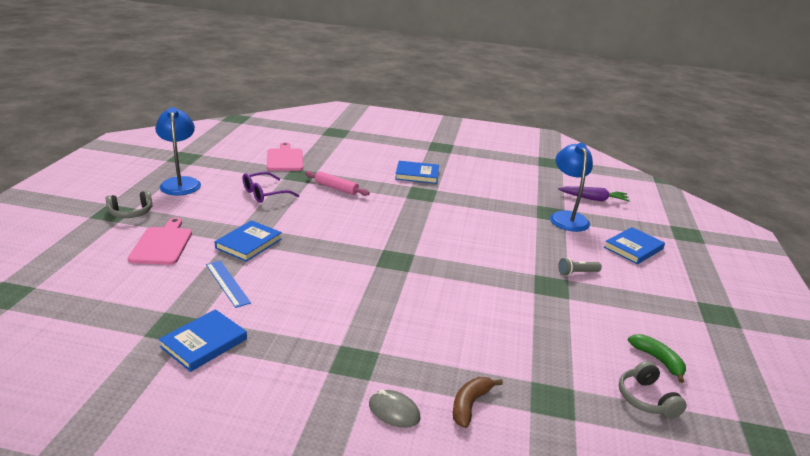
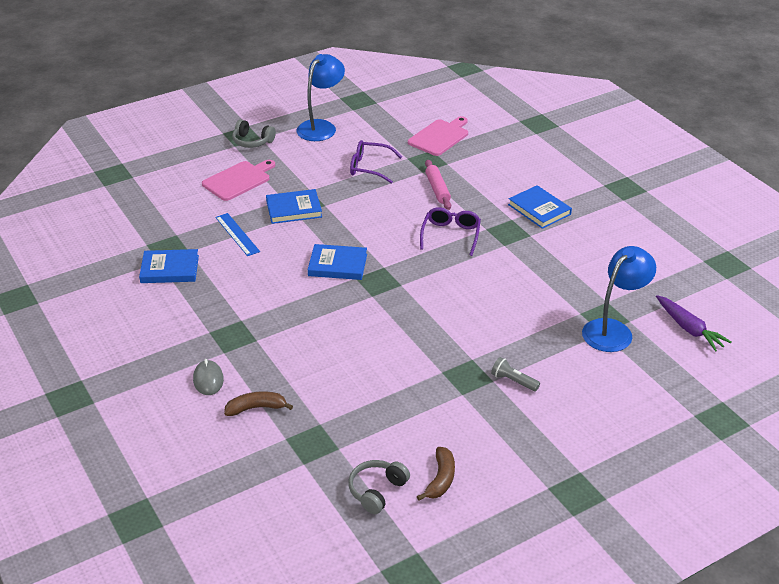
camera: 50 degrees right, 10 degrees up
(227, 283) = (237, 234): blue ruler -> blue ruler turned 45 degrees counterclockwise
(392, 210) = (451, 235): none -> purple glasses
(633, 248) = (621, 396): blue book -> blue book (337, 265)
(658, 360) = (440, 479): green banana -> brown banana

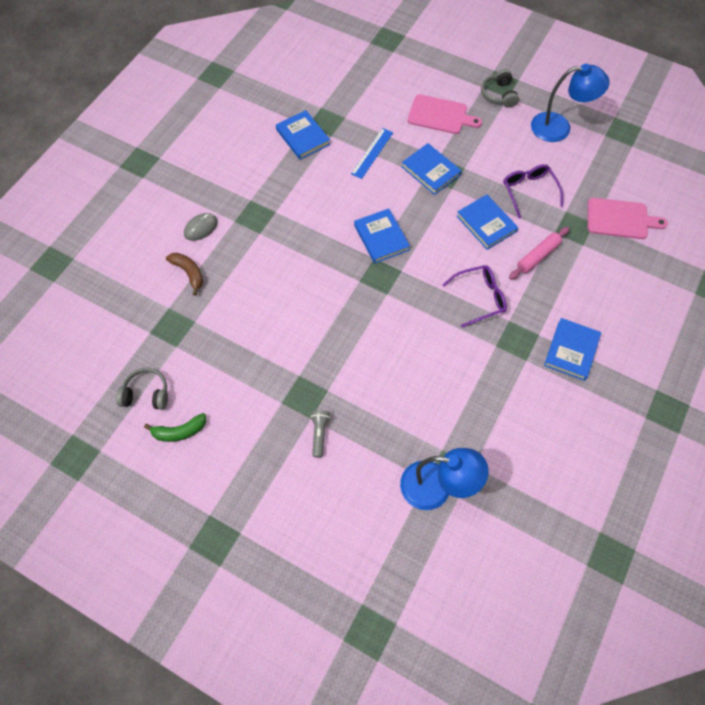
camera: 60 degrees right, 25 degrees up
(380, 202) = (486, 224): none -> blue book
(440, 479) = (179, 431): brown banana -> green banana
(689, 329) = (482, 556): purple carrot -> none

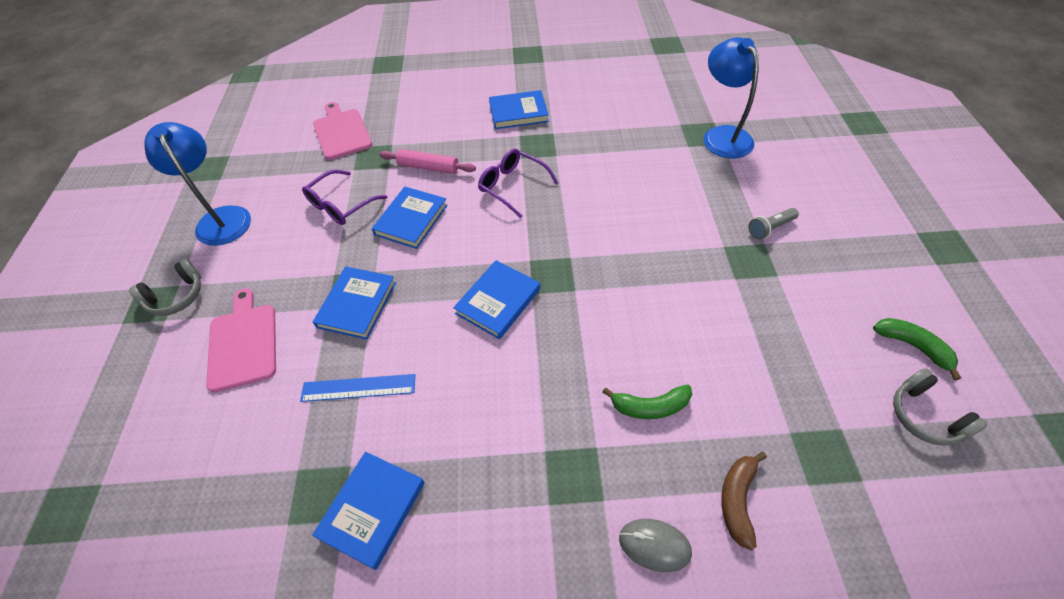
camera: 120 degrees left, 10 degrees down
(259, 269) = (650, 406): none -> green banana

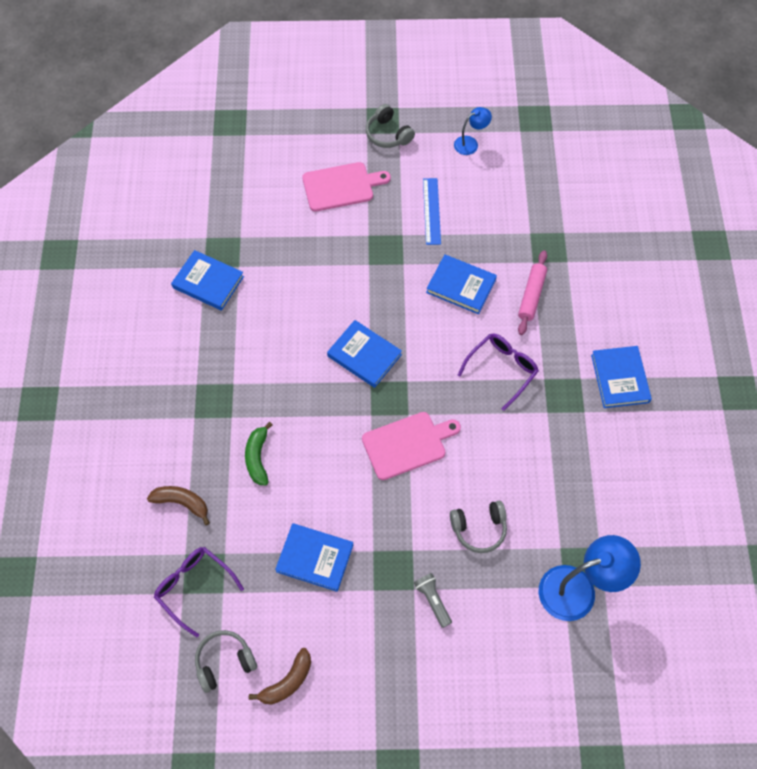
camera: 90 degrees right, 10 degrees up
(221, 218) = (470, 143): blue lamp -> blue lamp, size x0.53
(341, 132) = (586, 216): pink cutting board -> pink cutting board (407, 444)
(341, 205) = (482, 229): purple glasses -> purple glasses (194, 587)
(357, 304) = (370, 255): blue book -> blue book (315, 558)
(358, 388) = (295, 264): blue ruler -> blue ruler (431, 211)
(654, 545) = (162, 444): grey mouse -> none
(685, 198) = (479, 528): none -> grey headphones
(912, 346) = (287, 681): green banana -> brown banana

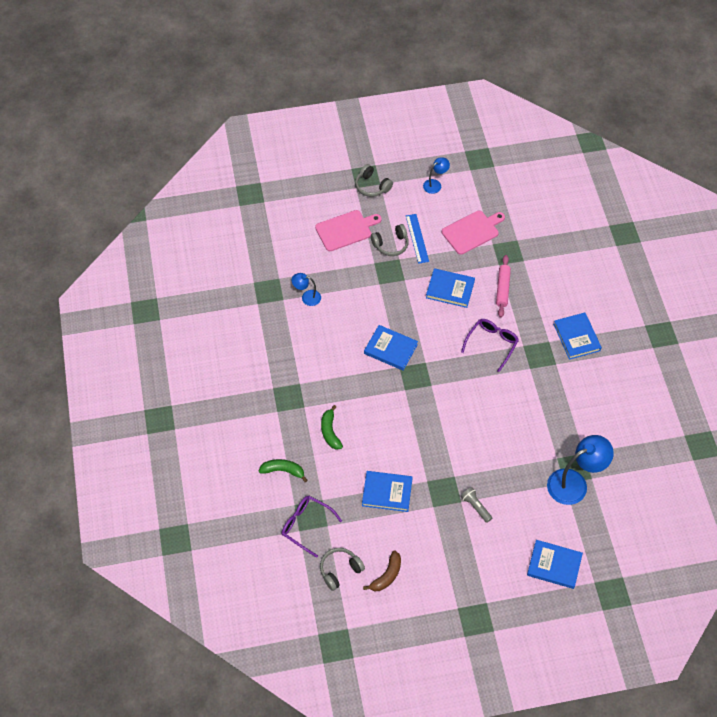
camera: 10 degrees left, 5 degrees down
(182, 503) = (283, 471): brown banana -> green banana
(208, 282) = (263, 314): blue book -> blue book (554, 565)
(270, 268) = (307, 297): none -> blue lamp
(407, 444) = (435, 406): pink cutting board -> pink cutting board (472, 231)
(479, 528) = (498, 454): grey headphones -> grey headphones (391, 244)

